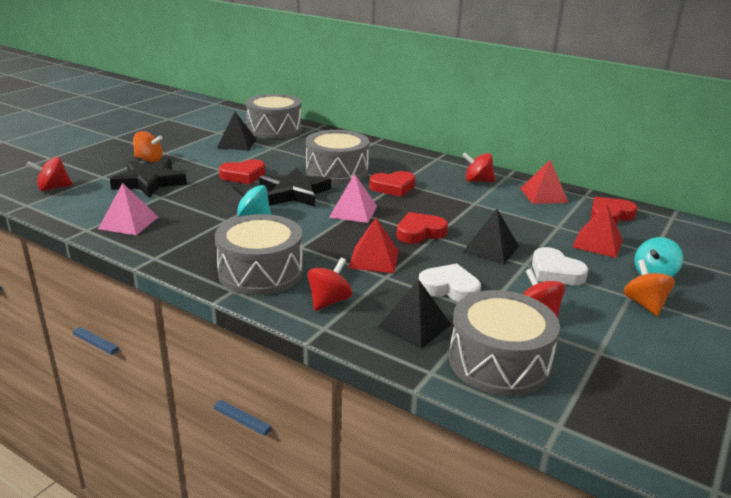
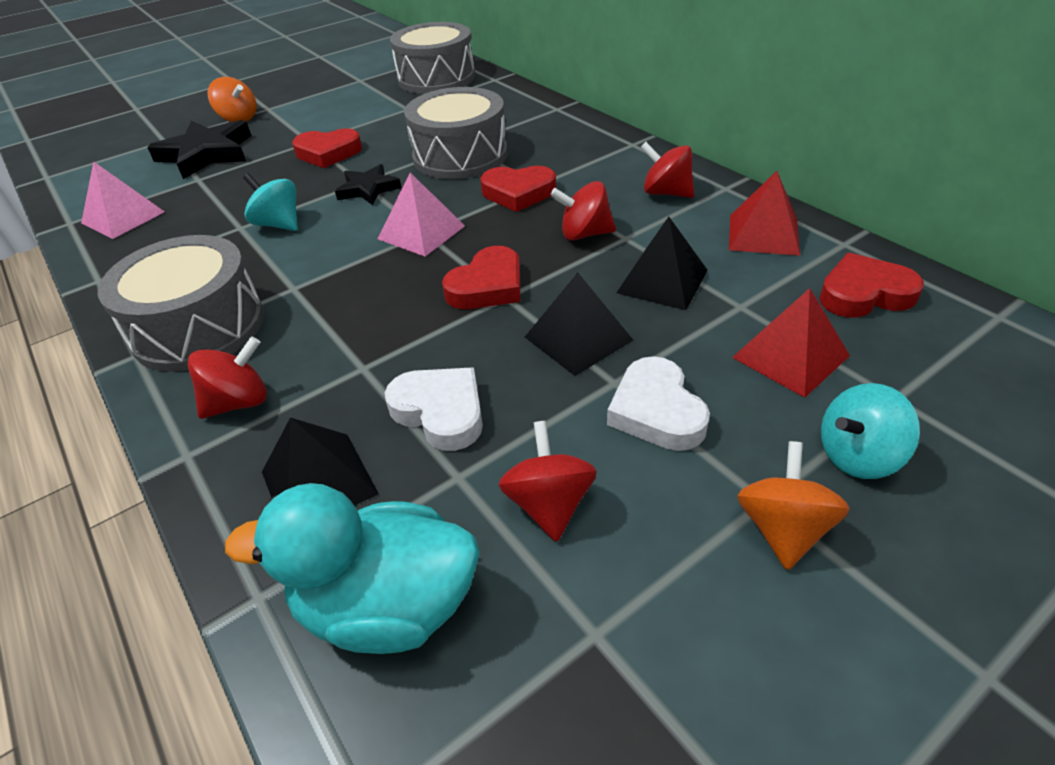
camera: 25 degrees right, 15 degrees up
(53, 188) = (95, 154): red spinning top -> red spinning top (584, 234)
(237, 143) = (367, 99): black pyramid -> black pyramid (662, 281)
(294, 193) = (368, 189): black star -> black star, size x0.59
(374, 259) = (374, 329): red pyramid -> none
(419, 232) = (487, 286): red heart -> red heart turned 135 degrees clockwise
(499, 362) = (387, 605): grey drum -> turquoise duck

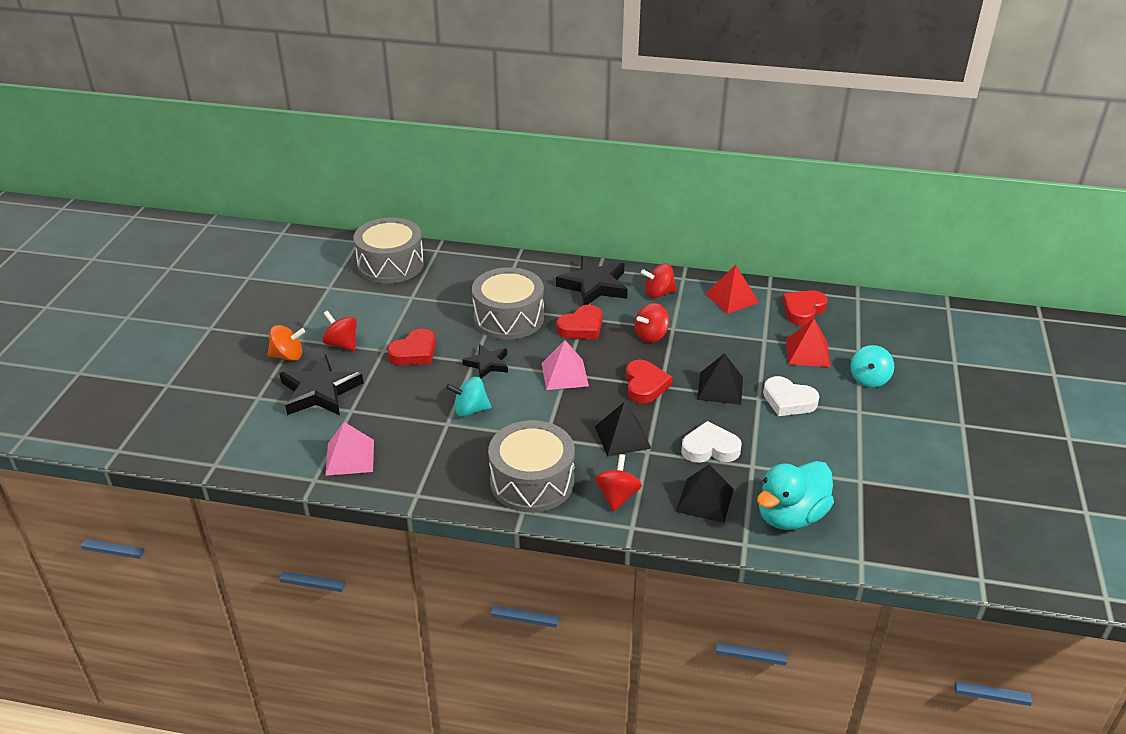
camera: 45 degrees left, 5 degrees down
(549, 504) = (796, 454): red spinning top -> red spinning top (342, 344)
(599, 158) = (594, 285): none -> black star
(662, 281) = (719, 343): black pyramid -> black pyramid (622, 437)
(783, 529) = (874, 417): orange spinning top -> none

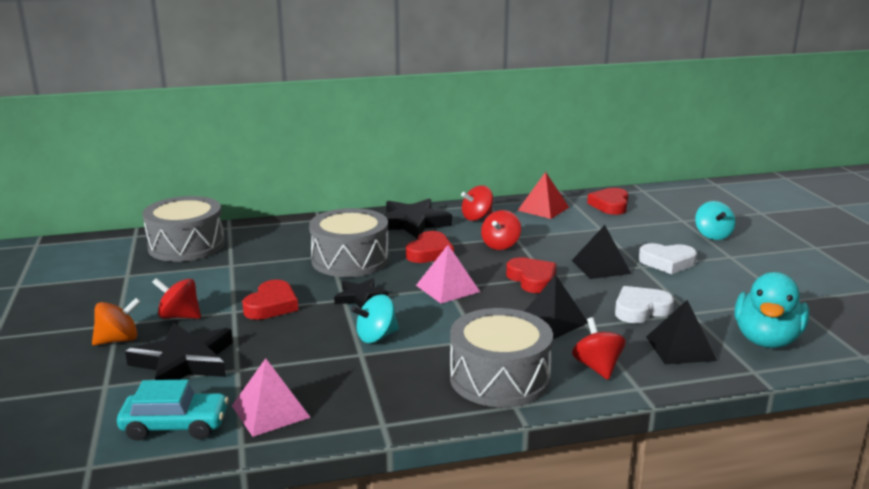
camera: 25 degrees left, 15 degrees down
(282, 449) = (175, 426): none -> turquoise car
(807, 352) = (645, 229): red pyramid -> none

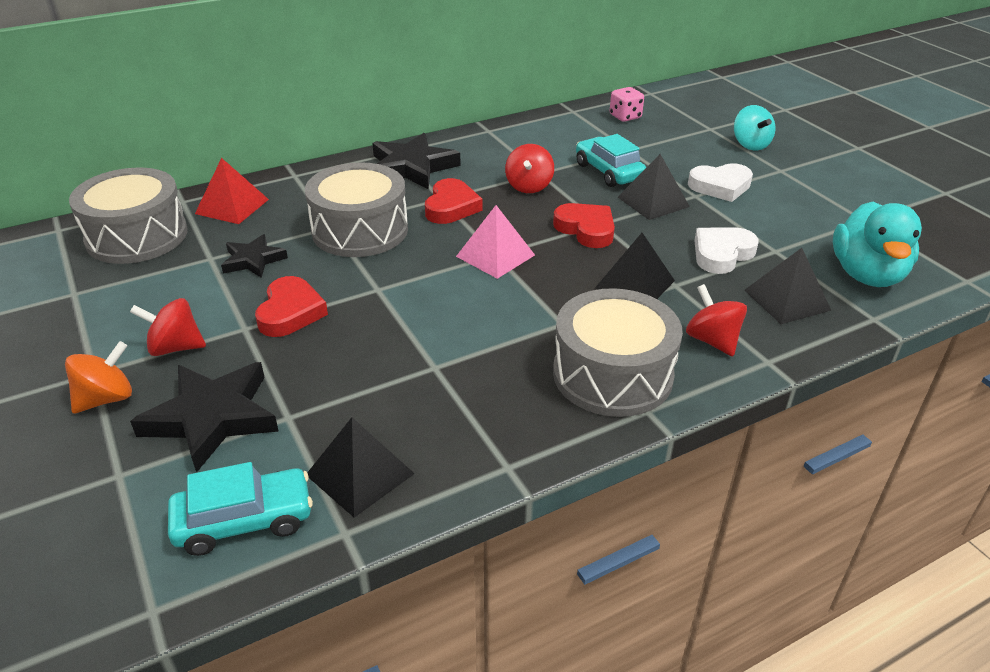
camera: 15 degrees left, 15 degrees up
(270, 411) = (360, 474): pink pyramid -> black pyramid
(360, 297) = (397, 284): black star -> black star (253, 260)
(376, 337) = (442, 339): turquoise spinning top -> none
(477, 217) = (484, 150): red spinning top -> none
(543, 208) = (554, 129): red pyramid -> red pyramid (232, 206)
(574, 242) = (608, 172): none -> turquoise car
(610, 205) = (625, 117): red heart -> pink dice

